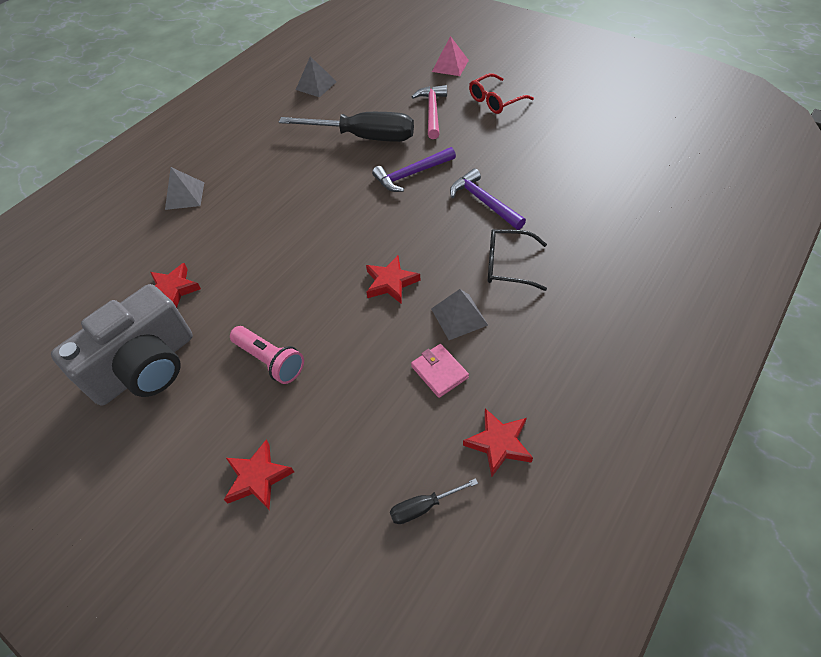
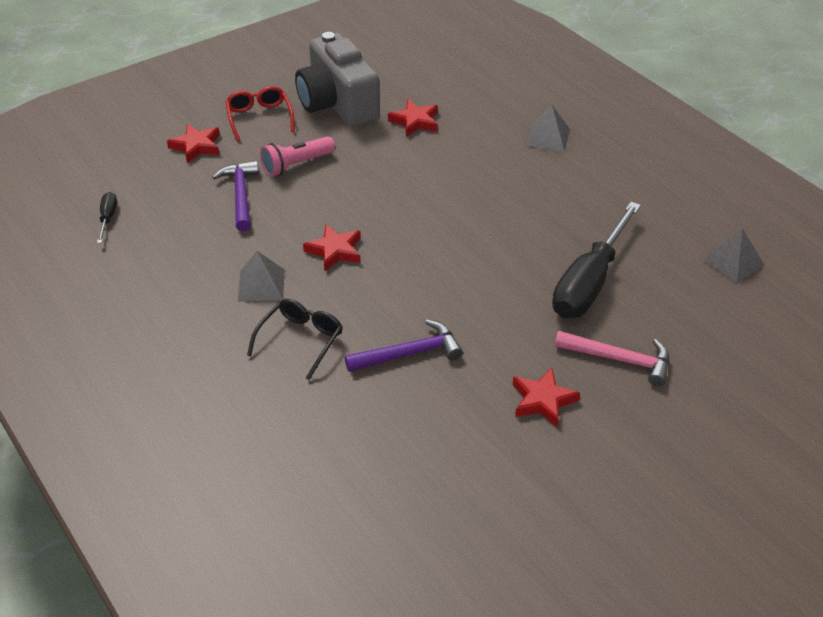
camera: 105 degrees right, 10 degrees down
(411, 174) = (493, 306): purple hammer -> purple hammer (240, 195)
(439, 372) = (212, 256): pink wallet -> none
(450, 66) = (739, 414): pink pyramid -> none
(495, 101) = (619, 436): red glasses -> red glasses (259, 118)
(499, 443) = (121, 270): red star -> red star (542, 400)

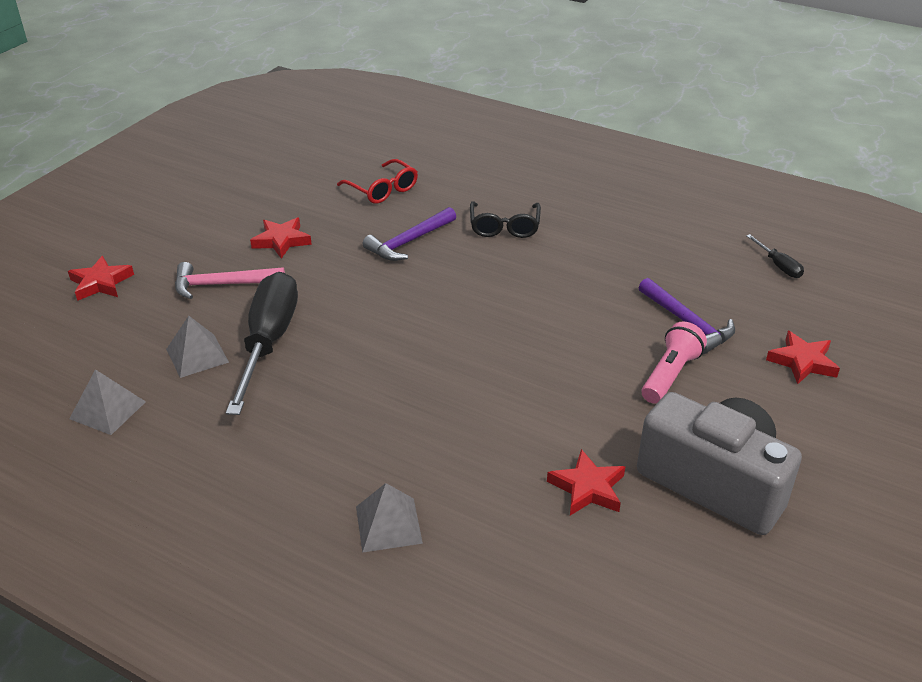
camera: 155 degrees right, 5 degrees down
(259, 118) = (783, 423): red glasses -> red glasses (382, 189)
(261, 285) = (577, 254): grey pyramid -> grey pyramid (197, 355)
(335, 251) = (540, 299): red star -> red star (101, 283)

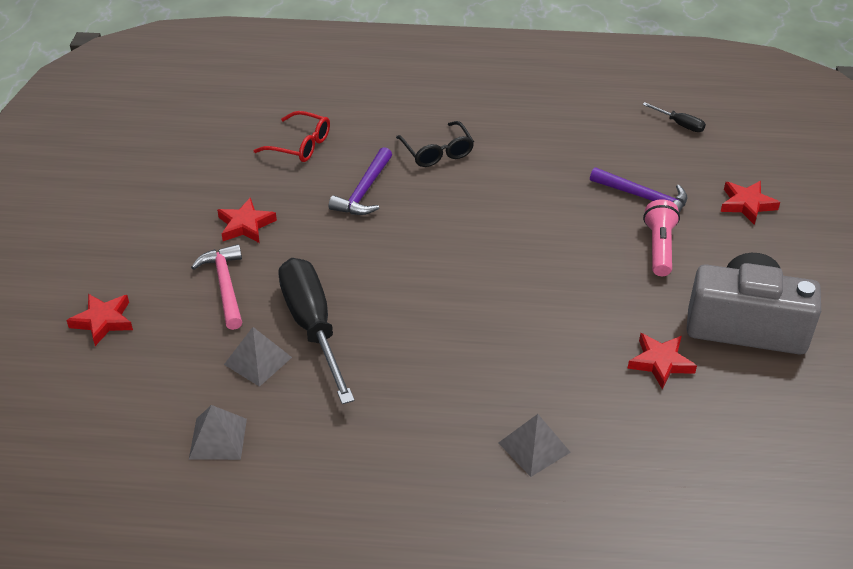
camera: 25 degrees left, 5 degrees up
(222, 285) = (225, 286): pink hammer -> pink hammer turned 105 degrees clockwise

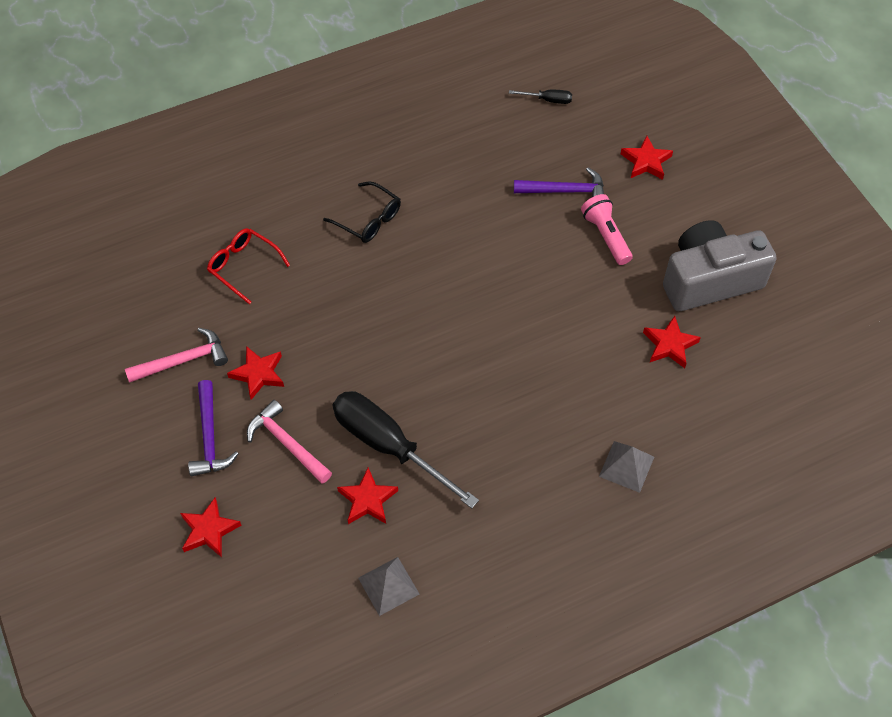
camera: 30 degrees left, 15 degrees up
(193, 190) = (183, 360): none -> pink hammer
(258, 360) = (367, 500): grey pyramid -> red star
(300, 145) = (243, 266): red glasses -> red glasses turned 135 degrees counterclockwise
(364, 191) = (335, 290): purple hammer -> purple hammer (210, 437)

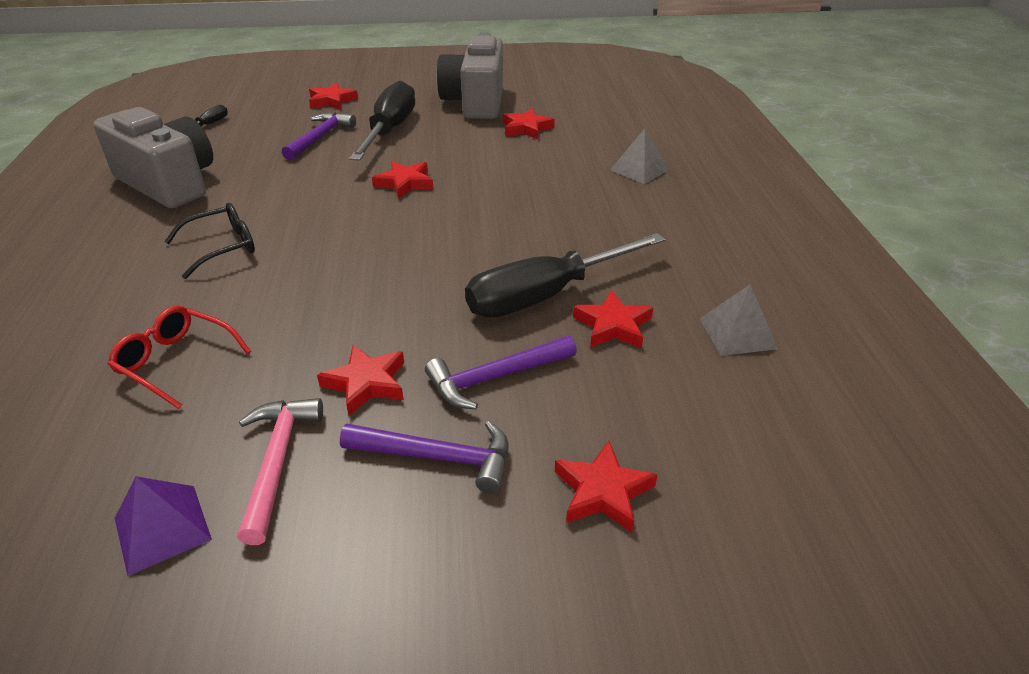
camera: 70 degrees left, 20 degrees down
(127, 334) = (162, 528): none -> purple pyramid
(243, 266) = (176, 362): red glasses -> red glasses turned 60 degrees clockwise
(287, 443) = (495, 378): pink hammer -> purple hammer
(440, 135) = (169, 183): none -> grey camera
(512, 290) = (405, 183): none -> red star
(606, 236) = (389, 130): pink flashlight -> black screwdriver

